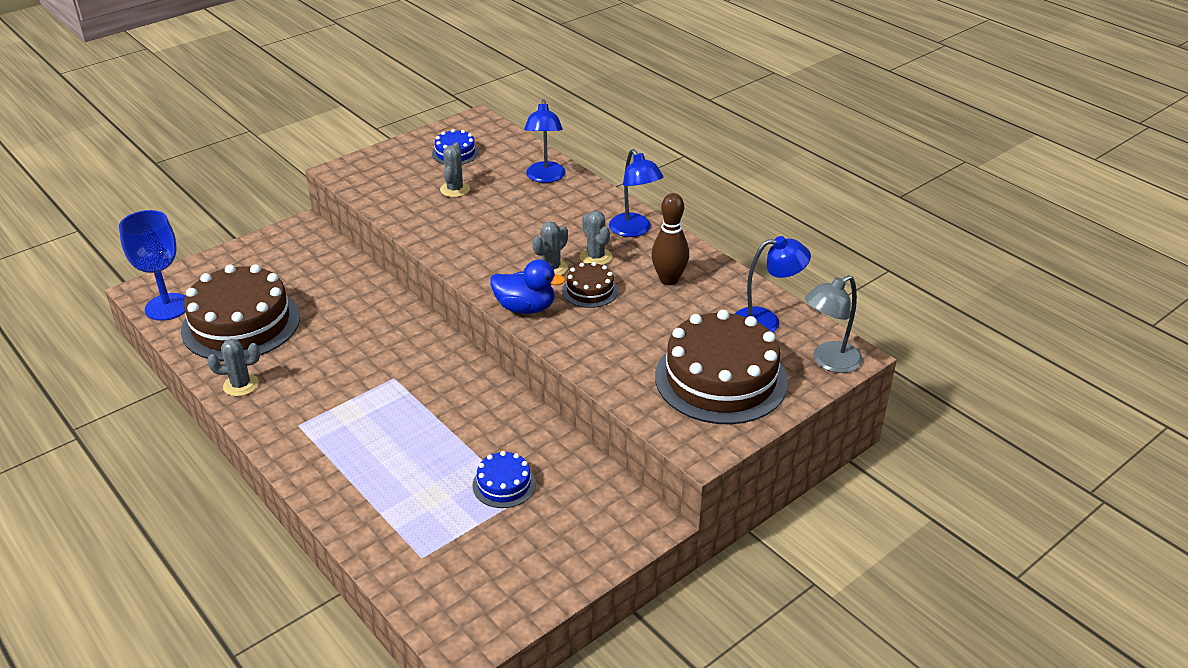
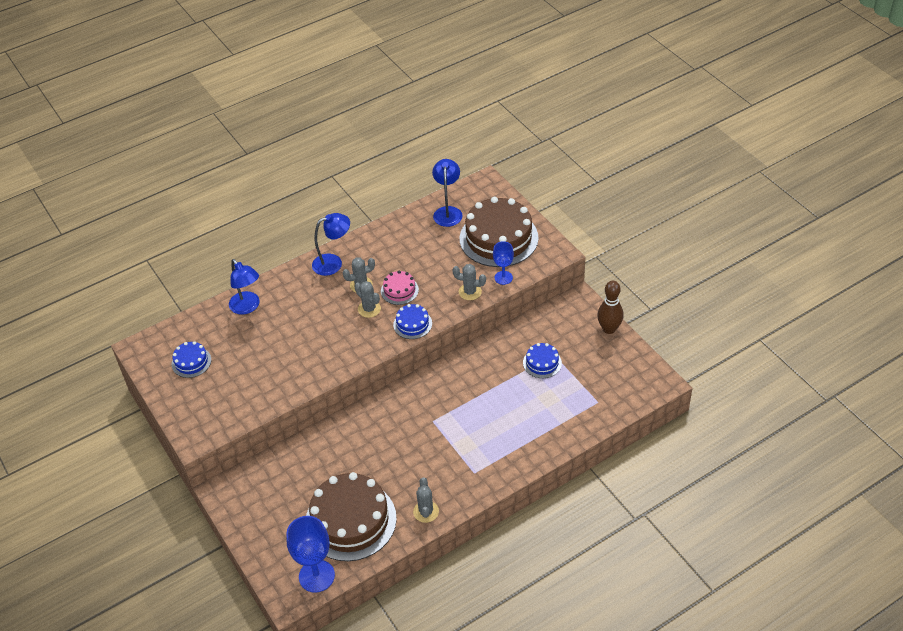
camera: 80 degrees left, 10 degrees up
(455, 189) = (249, 362): grey cactus -> grey cactus (470, 292)
(525, 308) = (412, 324): blue duck -> blue cake
(545, 177) = (248, 307): blue lamp -> blue lamp turned 45 degrees clockwise
(590, 290) = (399, 290): brown cake -> pink cake
(632, 390) = (503, 278): none -> blue goblet
(669, 279) = (395, 251): brown bowling pin -> brown bowling pin (609, 329)
(829, 362) = (490, 191): grey lamp -> none

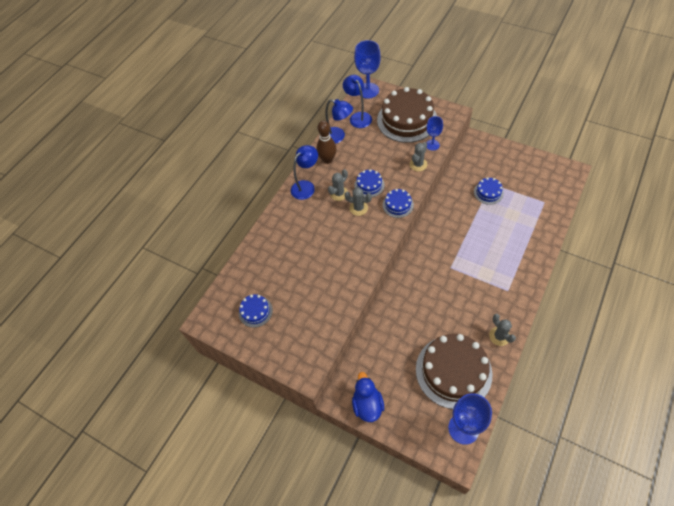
camera: 25 degrees left, 10 degrees up
(242, 508) = (367, 404): none -> blue duck
(248, 307) = (267, 248): blue lamp -> blue lamp (338, 137)
(399, 290) = (369, 185): pink cake -> blue cake
(470, 292) = (418, 164): grey cactus -> grey cactus turned 45 degrees counterclockwise
(483, 187) = (368, 90): none -> blue goblet
(609, 329) = (511, 151): brown bowling pin -> brown bowling pin (327, 160)

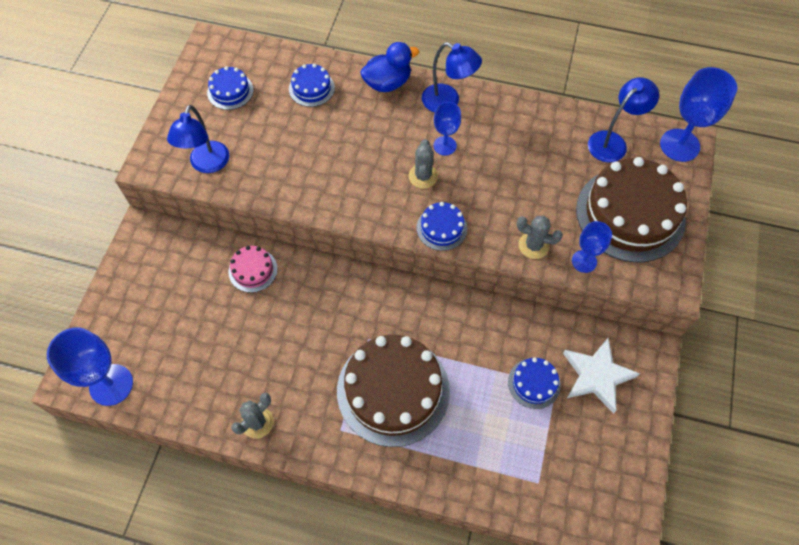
camera: 70 degrees right, 5 degrees up
(327, 160) = (507, 118): brown bowling pin -> none
(338, 137) = (559, 122): blue lamp -> blue lamp (207, 164)
(339, 193) = (445, 145): grey cactus -> blue goblet
(367, 404) = (137, 261): blue duck -> blue duck (387, 83)
(369, 185) = (471, 182): blue cake -> blue cake (311, 88)
(390, 327) = (253, 270): none -> pink cake
(453, 371) = (194, 362): brown cake -> brown cake (393, 390)
(487, 165) = (597, 376): none -> white star

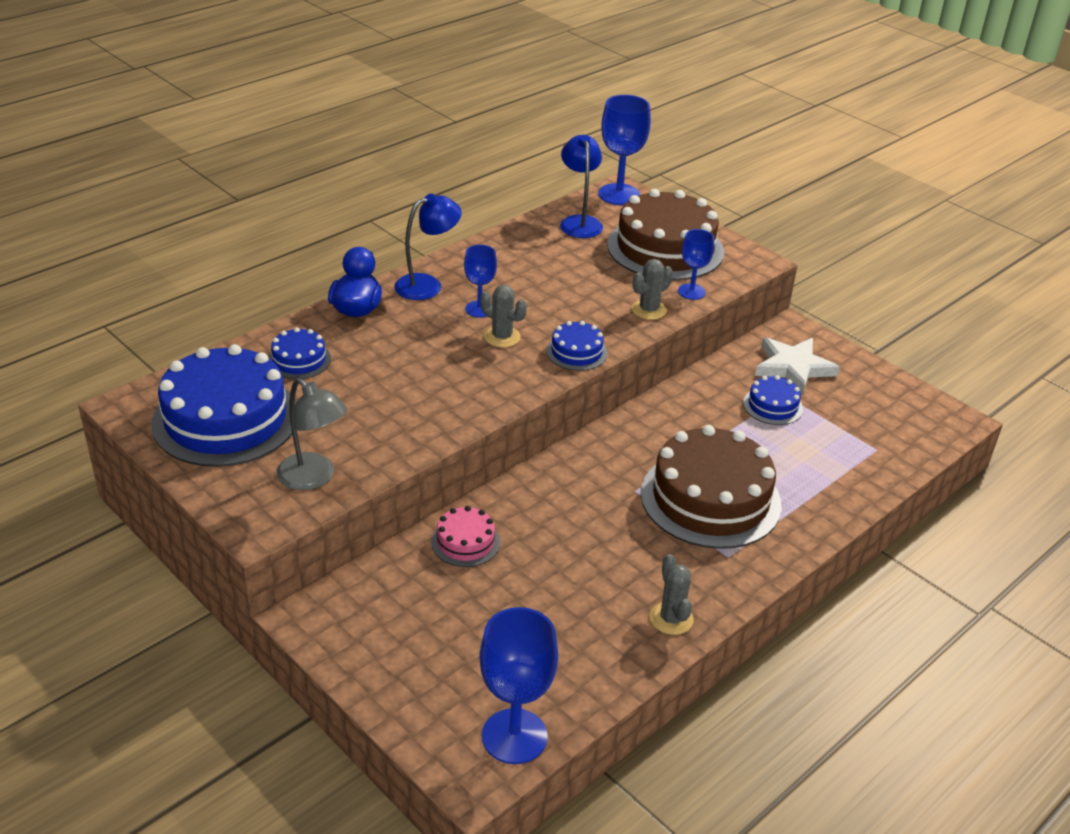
camera: 60 degrees left, 25 degrees down
(207, 164) = (314, 478): blue lamp -> grey lamp
(230, 91) = (226, 419): blue cake -> blue cake, size x2.15

